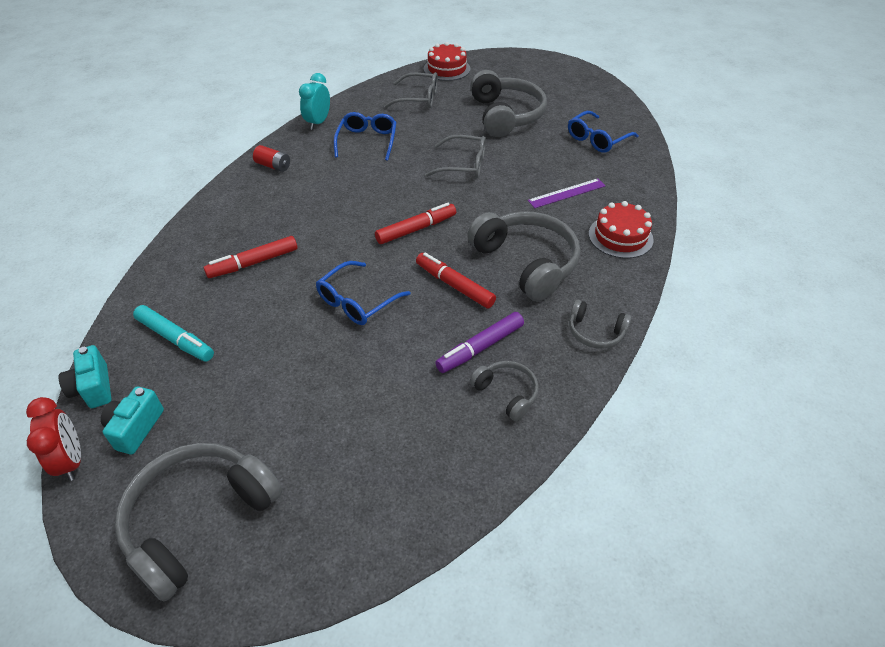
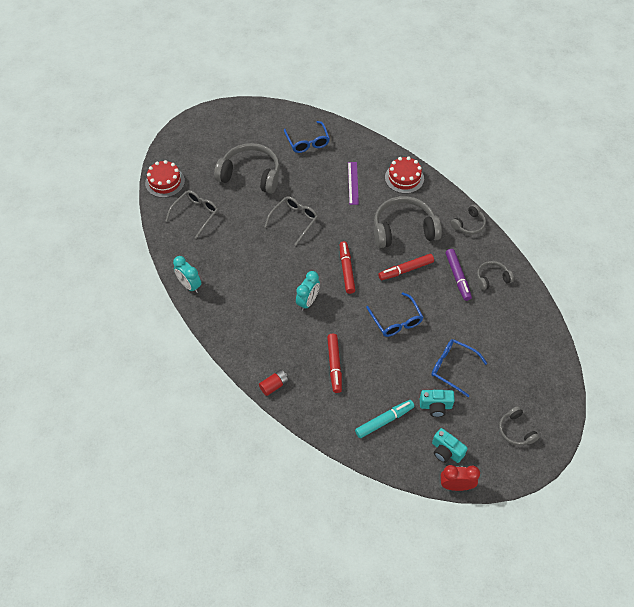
camera: 65 degrees left, 10 degrees up
(93, 388) = (406, 470): turquoise camera -> turquoise camera (435, 406)
(199, 520) = (516, 430): grey headphones -> grey headphones, size x0.51
(273, 166) = (231, 328): red battery -> red battery (274, 385)
(344, 211) = (307, 301): none -> turquoise clock
(367, 141) = (233, 263): blue glasses -> blue glasses (452, 368)

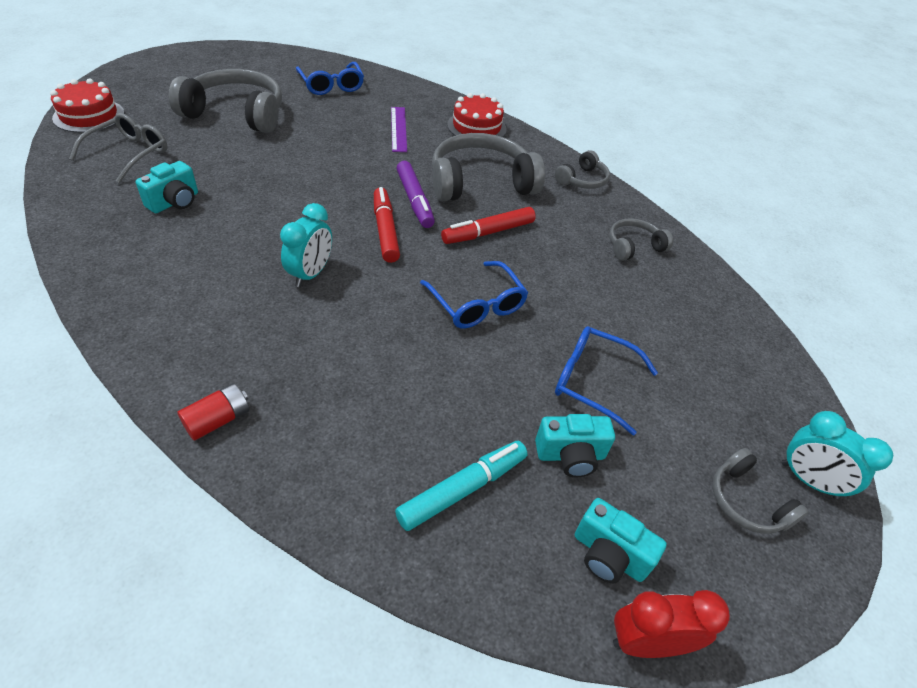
camera: 10 degrees left, 10 degrees down
(189, 285) = (83, 247): turquoise clock -> turquoise clock (808, 480)
(229, 252) = (175, 202): none -> turquoise camera
(294, 221) = (300, 167): grey glasses -> none
(334, 365) = (355, 378): red marker -> none
(457, 277) = (576, 243): purple marker -> purple marker (414, 200)

